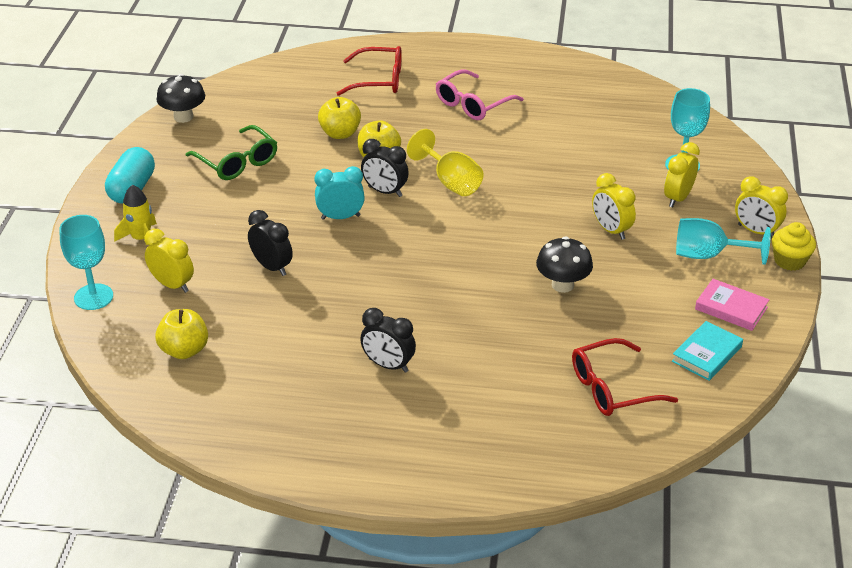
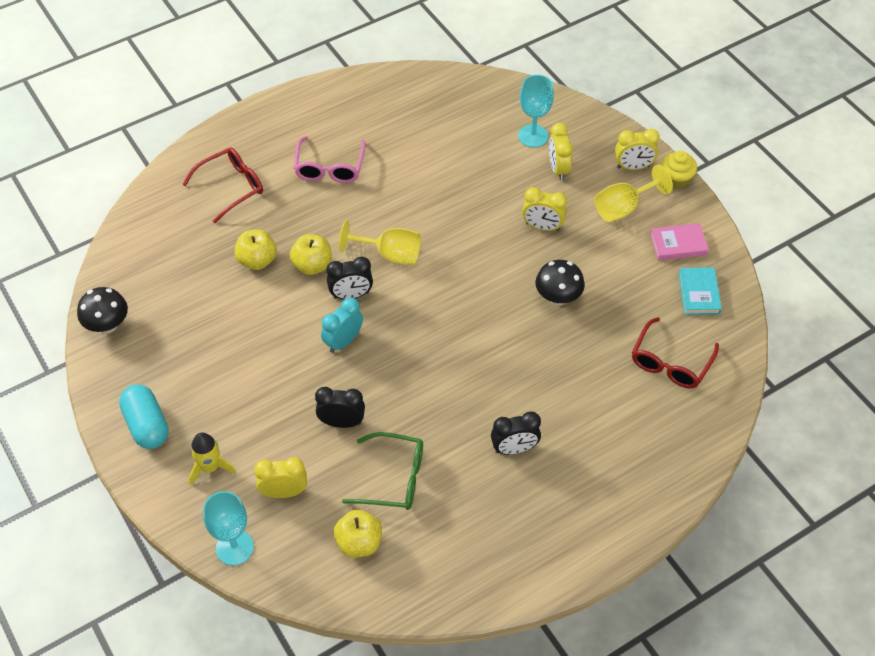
camera: 40 degrees left, 15 degrees up
(237, 162) = (205, 341): green glasses -> green glasses (394, 478)
(708, 255) = (623, 208): turquoise goblet -> yellow goblet

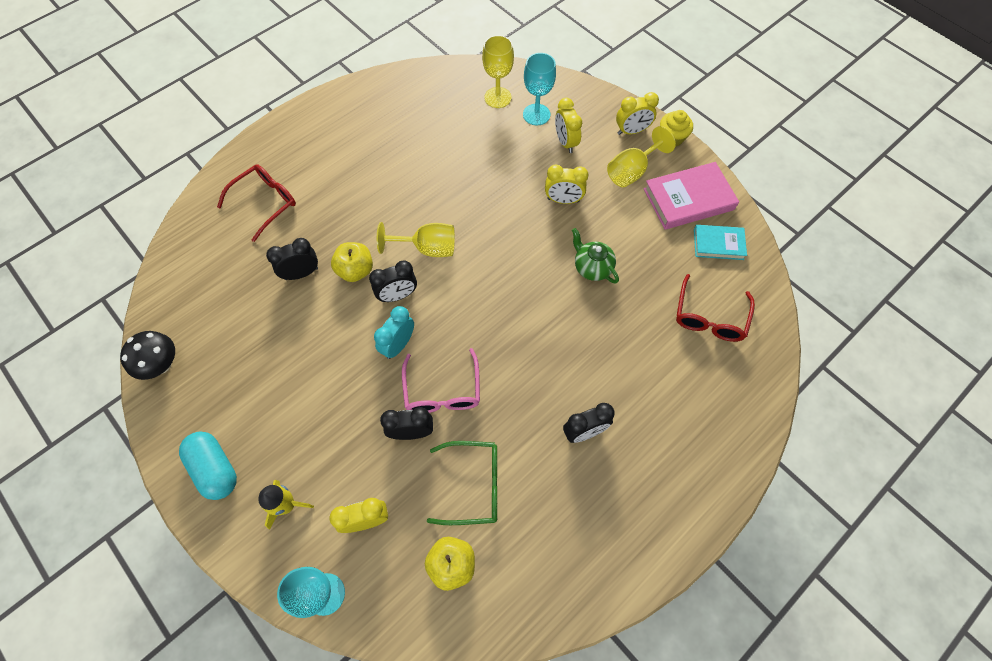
camera: 10 degrees left, 10 degrees up
(257, 260) = (301, 273): yellow apple -> black clock
(329, 168) = (356, 170): pink glasses -> pink glasses (442, 391)
(494, 113) = (497, 97): none -> yellow goblet
(558, 297) = (592, 267): black mushroom -> green teapot
(678, 244) = (688, 199): pink book -> pink book, size x1.64
(699, 293) = (718, 244): turquoise book -> turquoise book turned 75 degrees counterclockwise

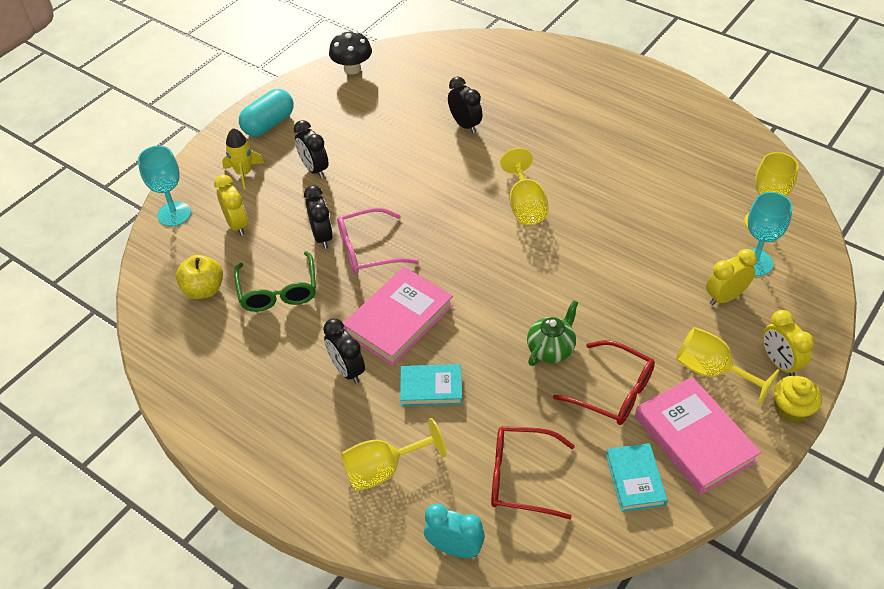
camera: 80 degrees right, 15 degrees down
(265, 203) = (534, 82): red glasses -> red glasses (613, 391)
(355, 270) = (481, 160): yellow apple -> none
(397, 295) = (462, 195): black clock -> black clock (314, 169)
(398, 345) = (409, 208): turquoise clock -> turquoise clock (454, 548)
(535, 378) = (398, 319): none -> pink book
(563, 200) = (636, 308): yellow clock -> none
(615, 365) = (431, 387): none -> turquoise book
(692, 417) = (383, 470): none -> yellow goblet

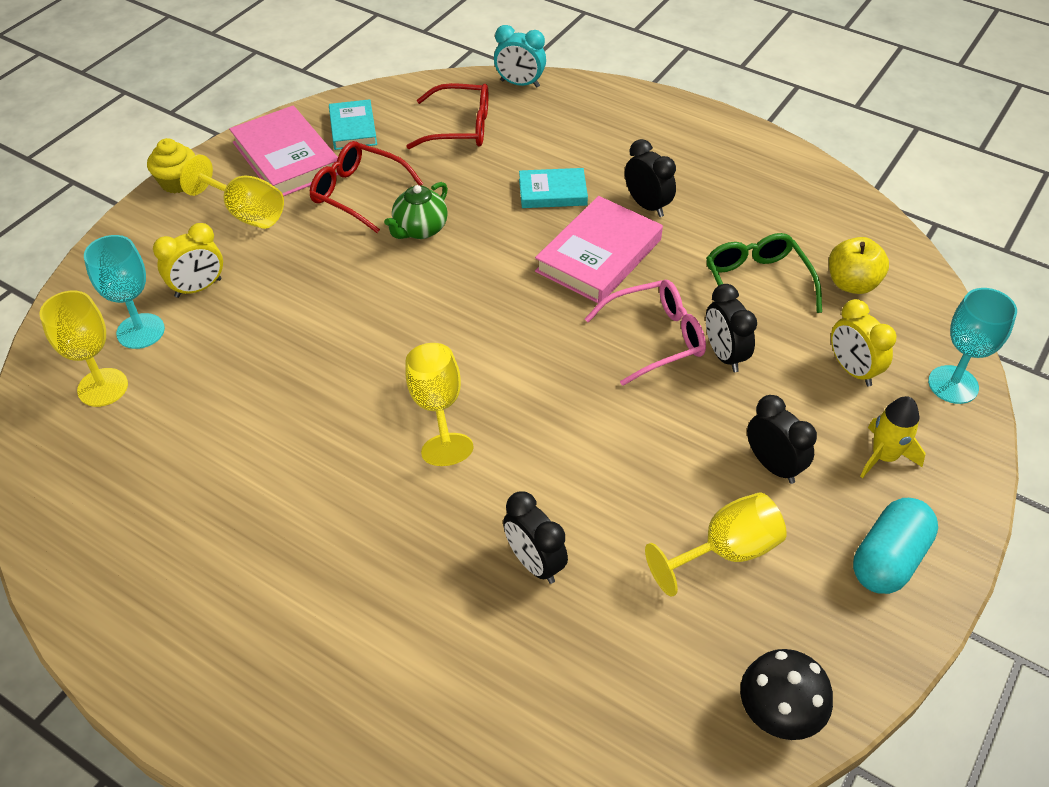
camera: 175 degrees right, 0 degrees up
(383, 470) = (591, 130): yellow goblet -> yellow goblet (725, 552)
(779, 363) = (168, 222): yellow clock -> none

